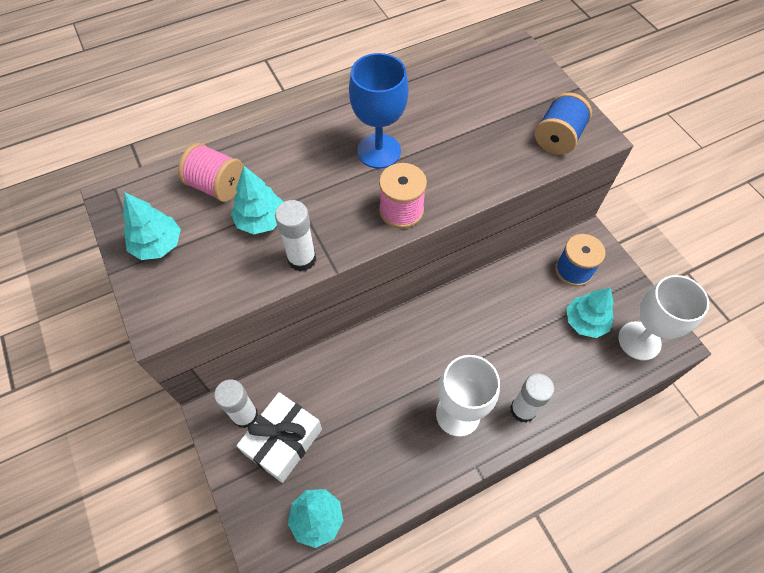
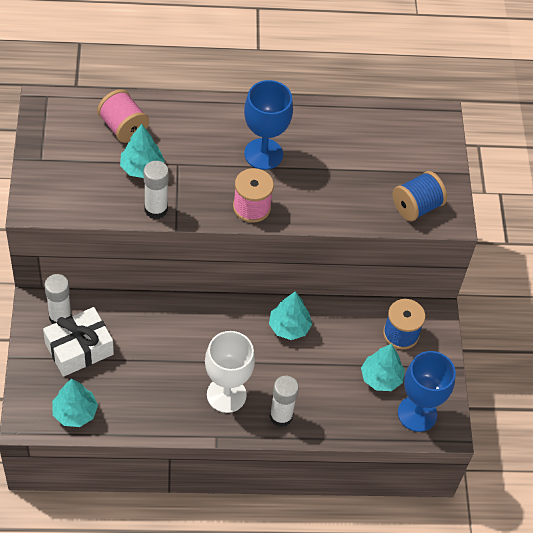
camera: 20 degrees right, 5 degrees down
(158, 245) = (58, 153): turquoise tree -> turquoise tree (289, 327)
(639, 341) = (417, 413): white goblet -> blue goblet

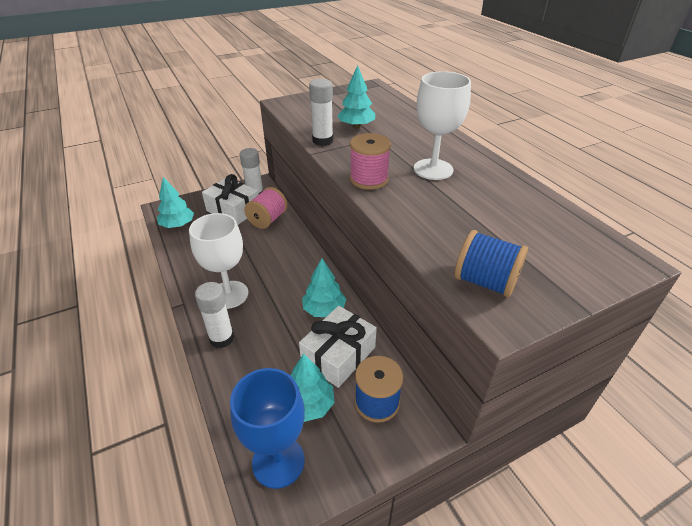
camera: 70 degrees right, 15 degrees down
(123, 127) = (385, 111): pink spool -> pink spool (267, 220)
(263, 154) = (433, 169): blue goblet -> white goblet
(344, 338) = (338, 355): none -> white gift

